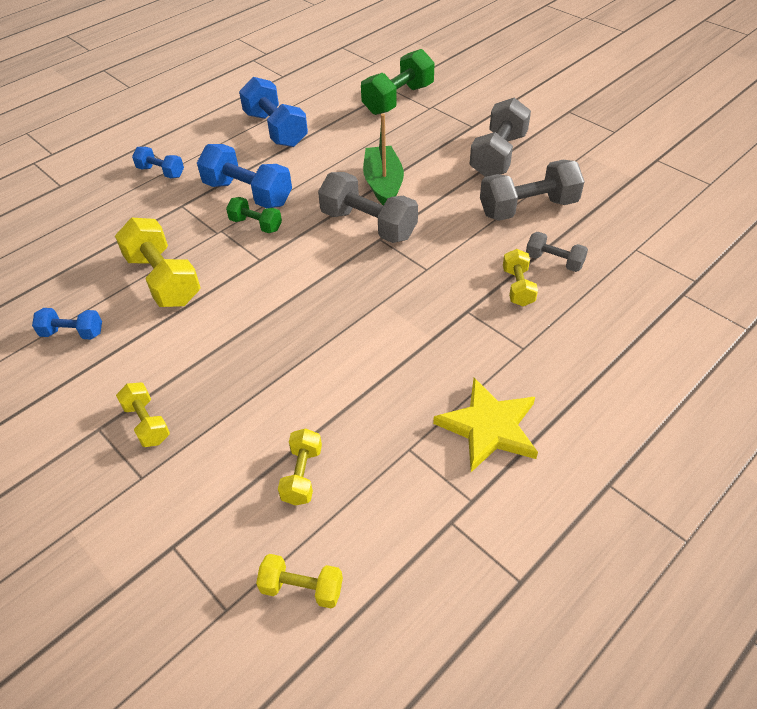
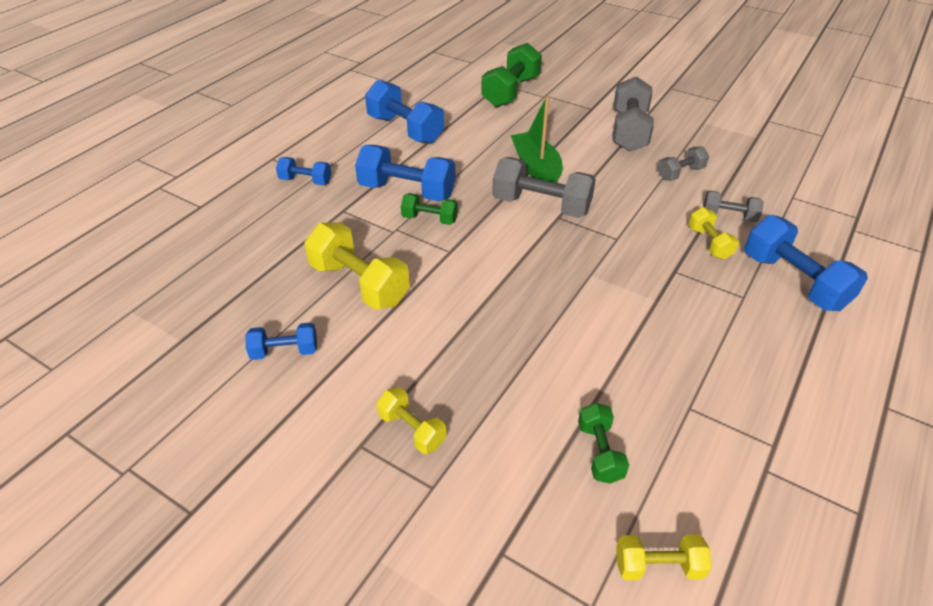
camera: 15 degrees left, 5 degrees down
(302, 475) = (600, 452): yellow dumbbell -> green dumbbell
(489, 427) = (753, 374): yellow star -> none
(528, 208) = (680, 173): grey dumbbell -> grey dumbbell, size x0.55
(584, 340) = (793, 281): none -> blue dumbbell

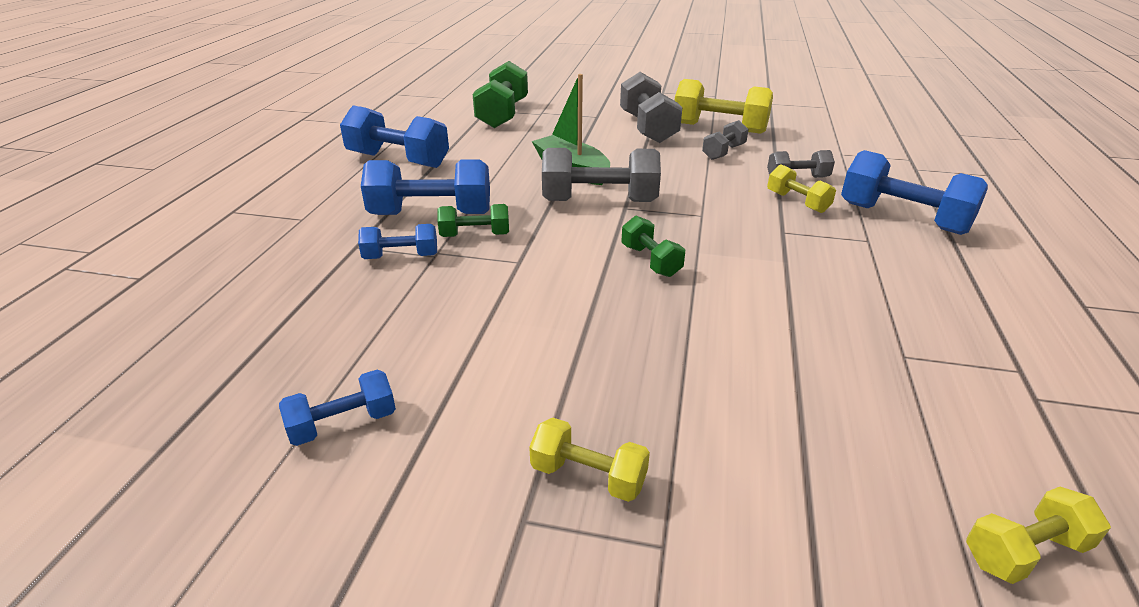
camera: 20 degrees left, 10 degrees down
(305, 181) = (290, 226): blue dumbbell -> blue dumbbell (401, 257)
(359, 284) = (417, 318): yellow dumbbell -> yellow dumbbell (719, 128)
(600, 452) = (847, 432): green dumbbell -> green dumbbell (650, 261)

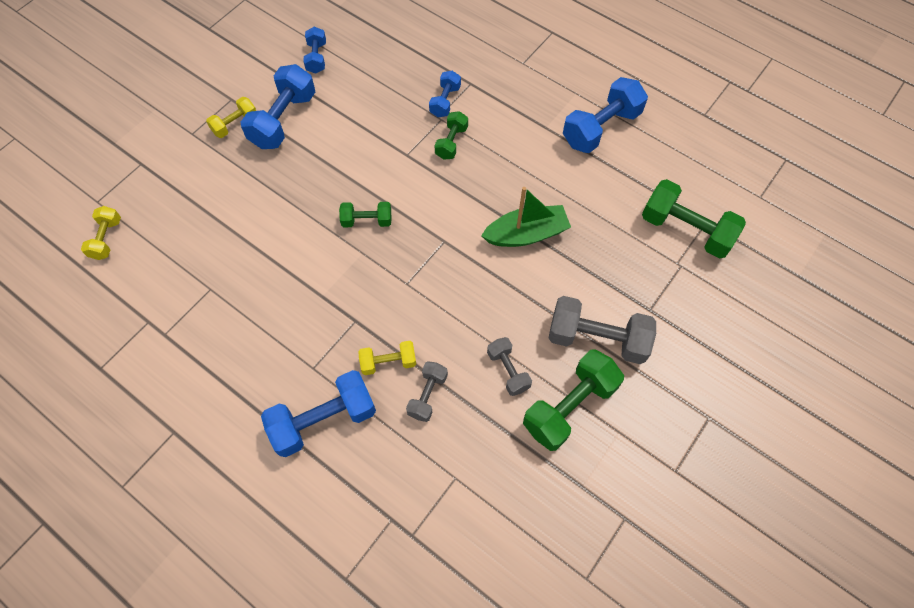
camera: 115 degrees right, 30 degrees up
(431, 214) = (494, 127): blue dumbbell -> blue dumbbell (283, 120)
(599, 201) = (462, 229): grey dumbbell -> none
(719, 128) = (569, 406): yellow dumbbell -> green dumbbell

